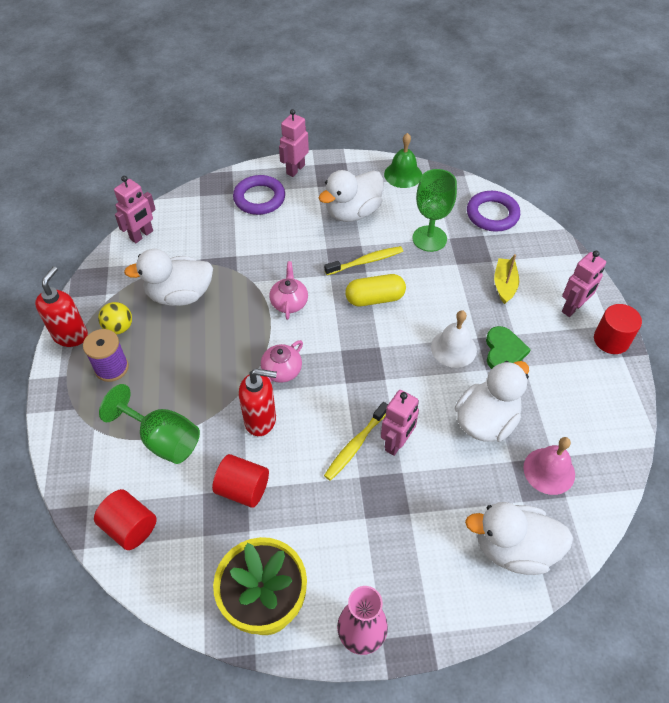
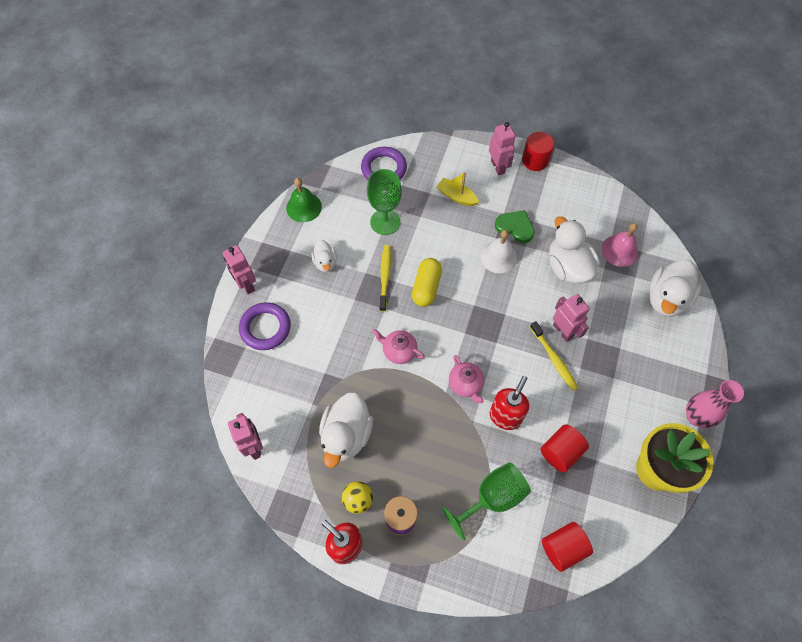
camera: 65 degrees left, 10 degrees up
(353, 212) = (325, 262): white duck -> white duck, size x0.55

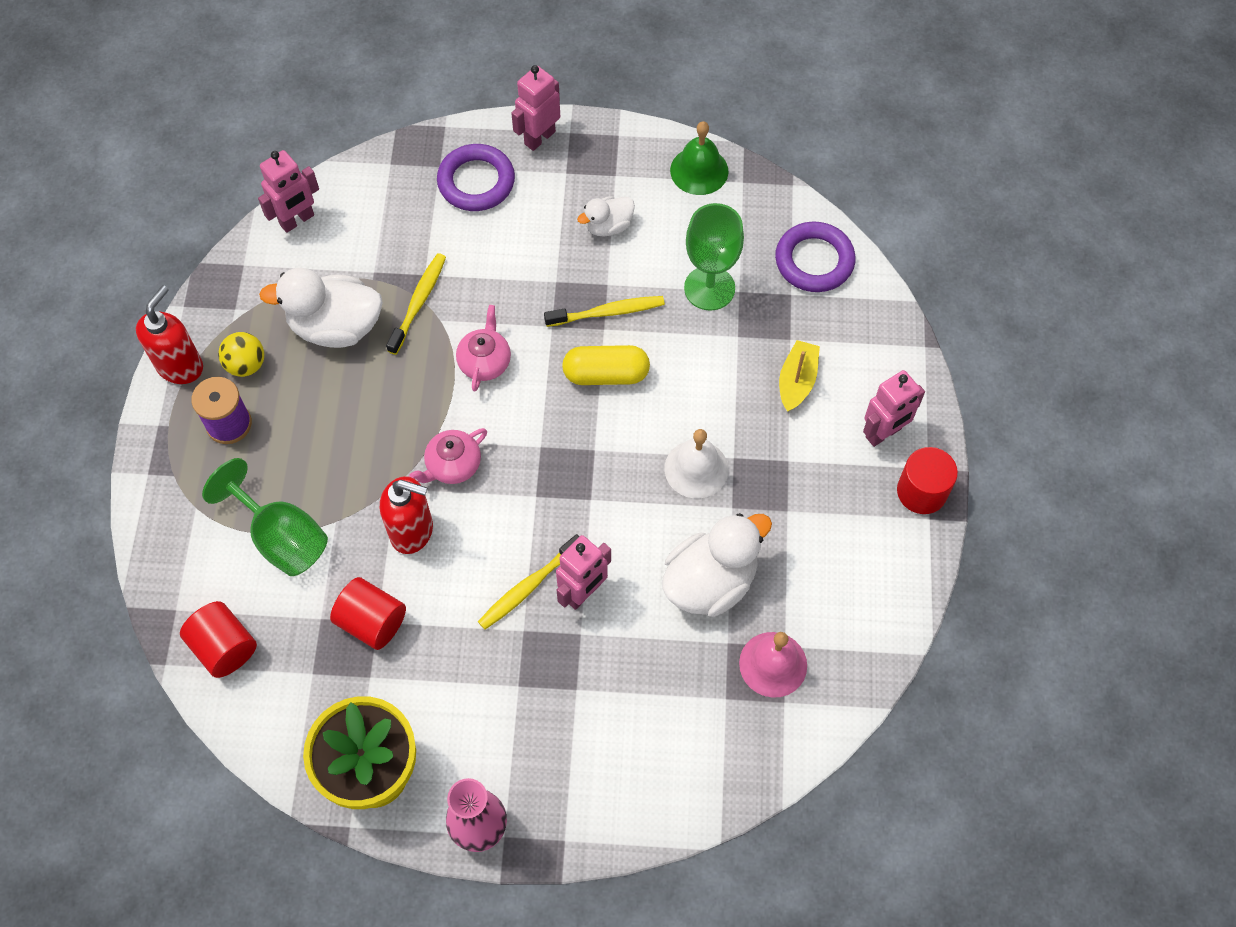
camera: 75 degrees right, 0 degrees up
(344, 381) = (418, 302): none -> yellow toothbrush
(515, 227) = (764, 484): green heart -> none
(666, 299) = (695, 757): white duck -> none

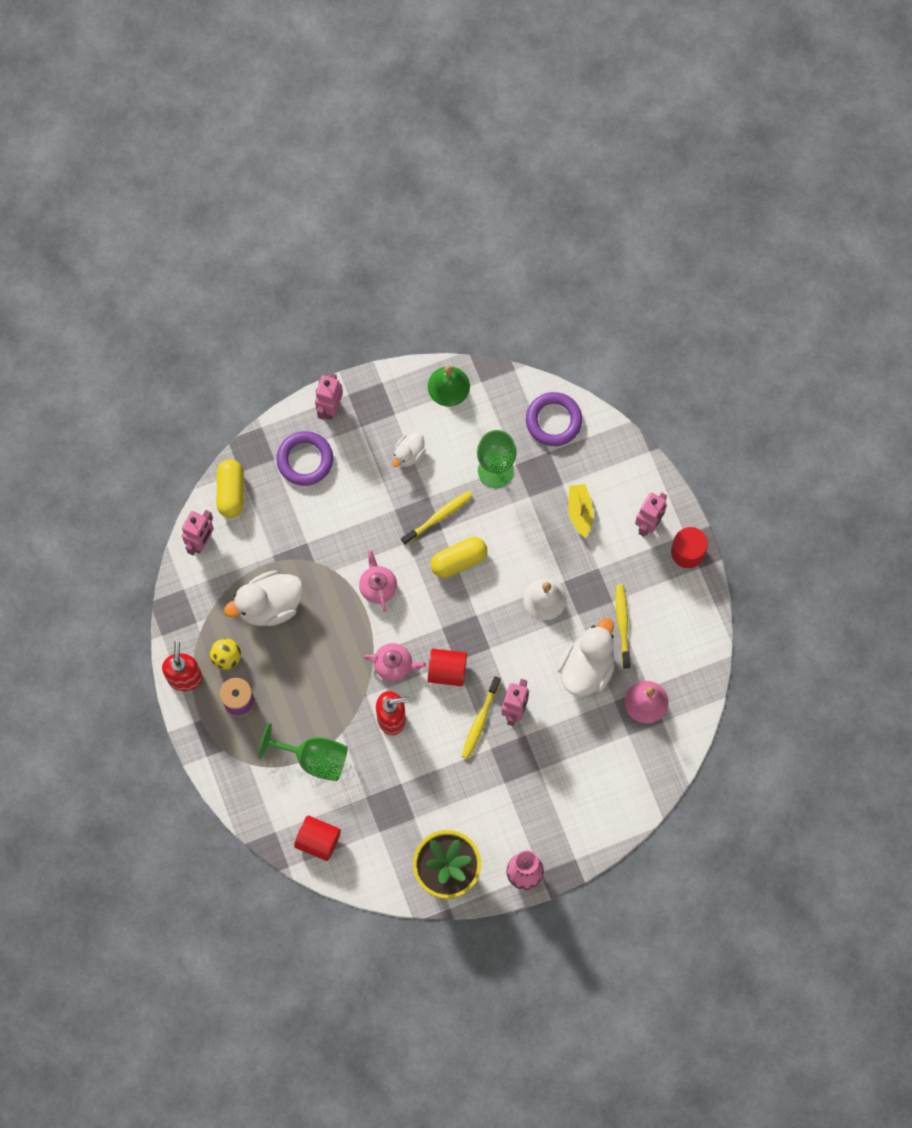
camera: 25 degrees left, 10 degrees up
(366, 181) = (231, 492): none -> yellow capsule
(372, 621) = (398, 785): red cylinder -> red cylinder (447, 671)
(418, 302) = (313, 564): yellow toothbrush -> yellow toothbrush (622, 624)
(453, 465) = (394, 665): pink teapot -> pink teapot turned 105 degrees counterclockwise

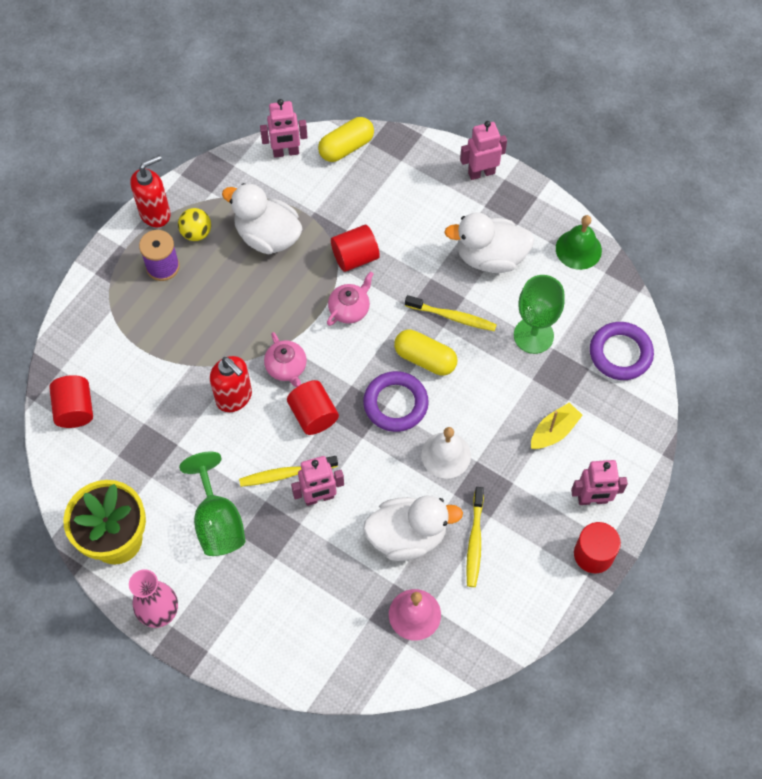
camera: 55 degrees right, 10 degrees down
(305, 460) = (419, 183): purple ring -> purple ring (395, 404)
(313, 758) = (151, 357): green goblet -> green goblet (218, 521)
(336, 552) = (355, 257): none -> red cylinder
(408, 454) = (490, 257): white duck -> white duck, size x1.82
(622, 624) = (474, 541): yellow toothbrush -> yellow toothbrush turned 135 degrees clockwise

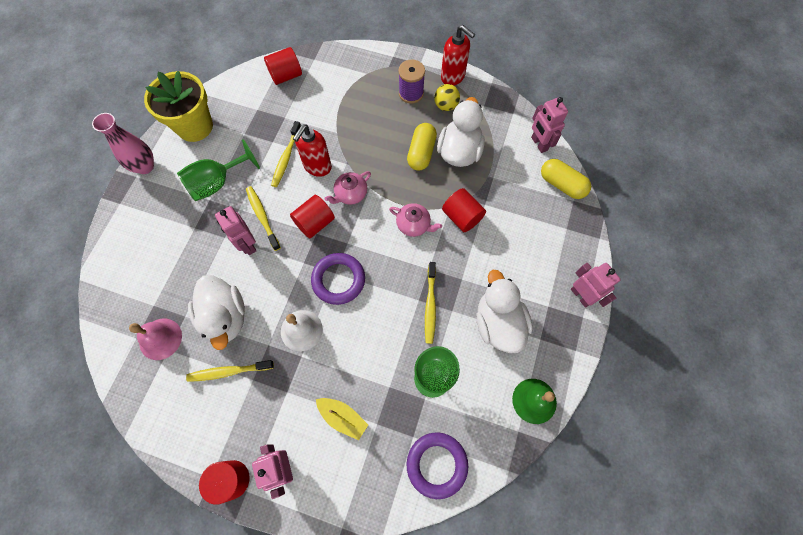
camera: 75 degrees right, 5 degrees up
(208, 432) = (286, 158): none -> yellow toothbrush
(425, 359) = (385, 293): yellow capsule -> yellow capsule (421, 153)

